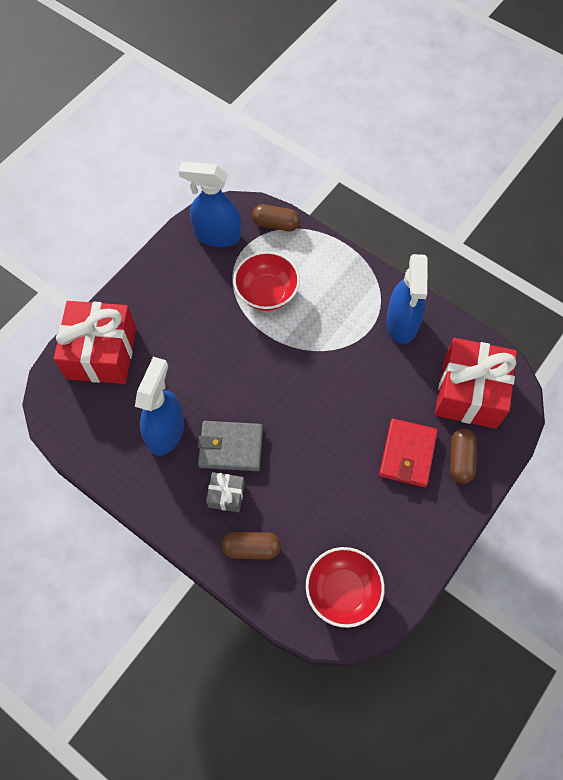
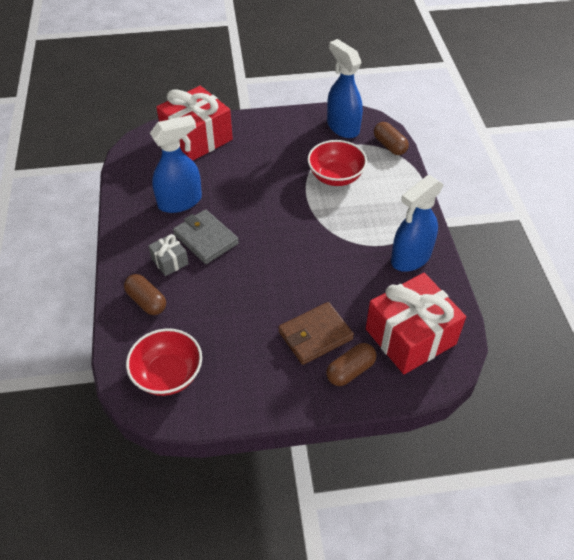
camera: 45 degrees right, 15 degrees down
(407, 454) = (315, 335): red wallet -> brown wallet

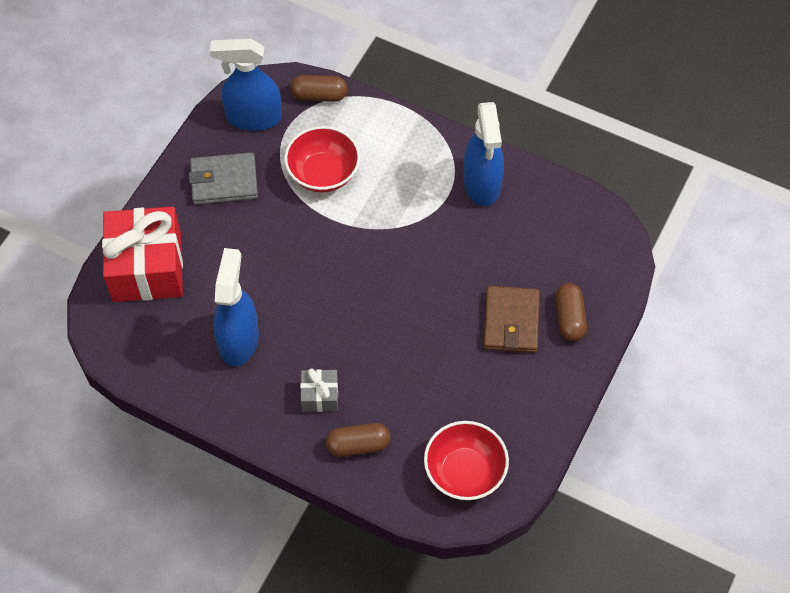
camera: 55 degrees left, 10 degrees up
(206, 239) = (315, 345): grey wallet -> grey wallet (224, 181)
(410, 336) = (568, 247): red gift -> none

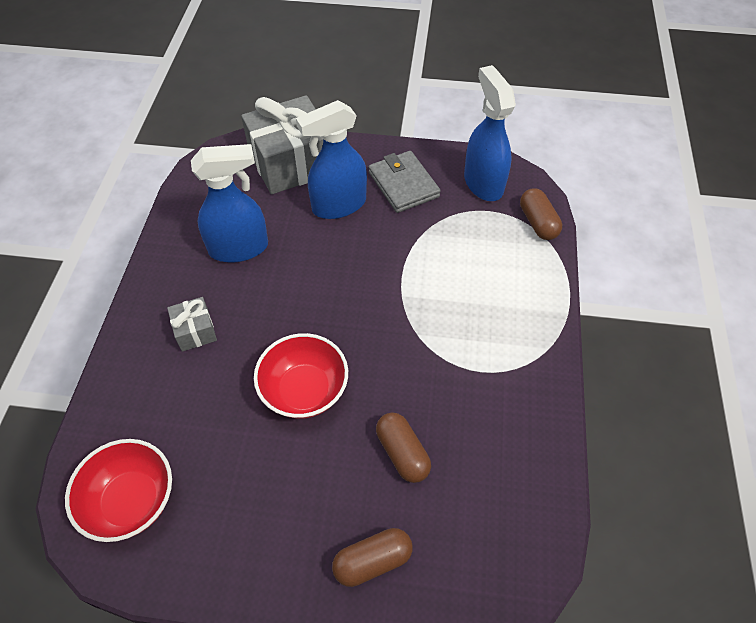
camera: 70 degrees right, 5 degrees down
(147, 267) = (291, 163): red gift -> grey gift
(323, 173) = (450, 254): red bowl -> red bowl (304, 390)
(358, 445) = (145, 383): brown capsule -> brown capsule (402, 453)
(482, 184) = (513, 401): blue spray bottle -> blue spray bottle (338, 205)
(511, 322) = (343, 491): brown wallet -> none

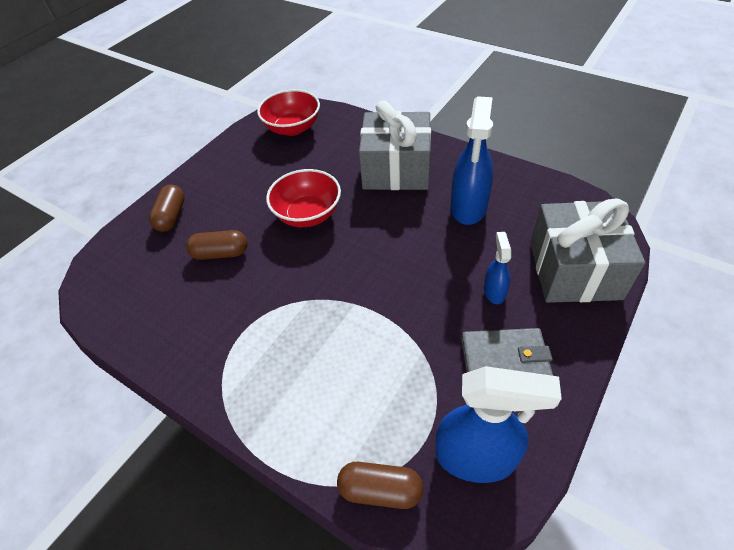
camera: 120 degrees right, 5 degrees down
(195, 331) = (396, 169): grey gift -> grey gift, size x2.16
(338, 205) = (494, 291): blue spray bottle -> blue spray bottle, size x0.52

